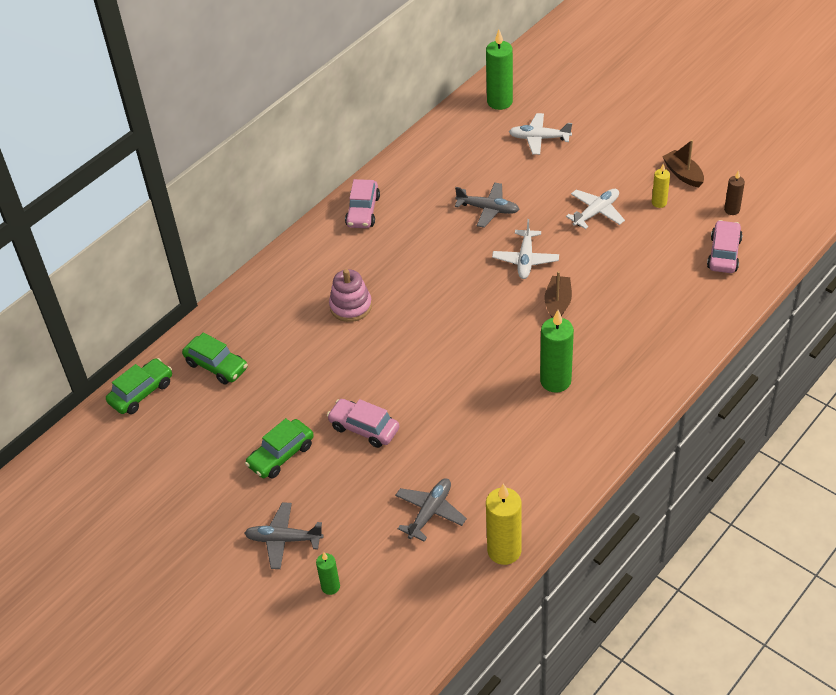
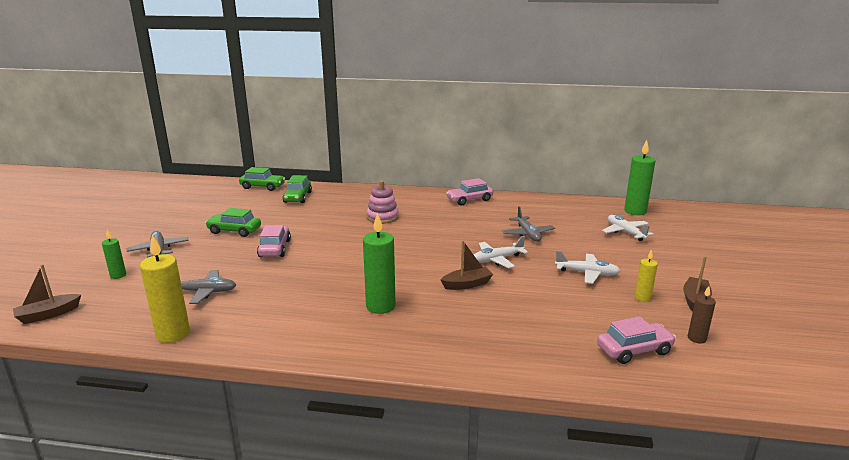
camera: 55 degrees right, 25 degrees down
(389, 656) = (48, 314): none -> brown boat

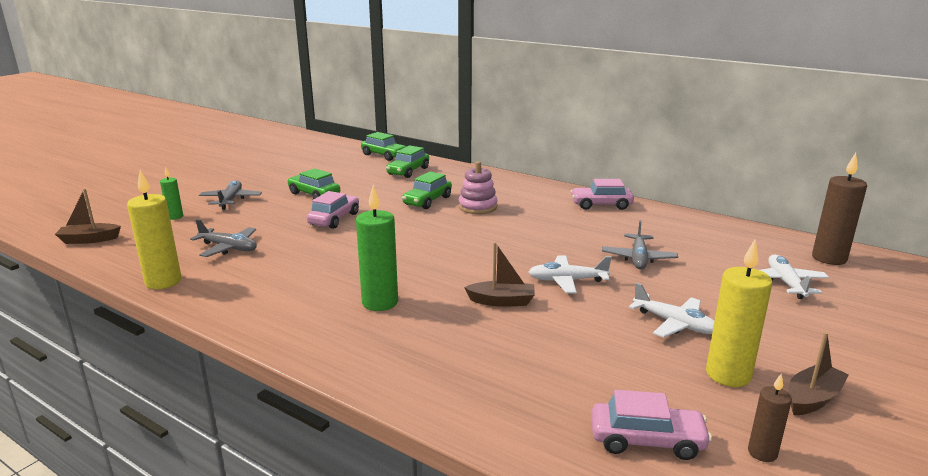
camera: 25 degrees right, 0 degrees up
(338, 219) = (427, 201): none -> green car
(635, 211) = (829, 258): green candle -> brown candle
(642, 298) = (728, 375): yellow candle -> yellow candle, size x1.82

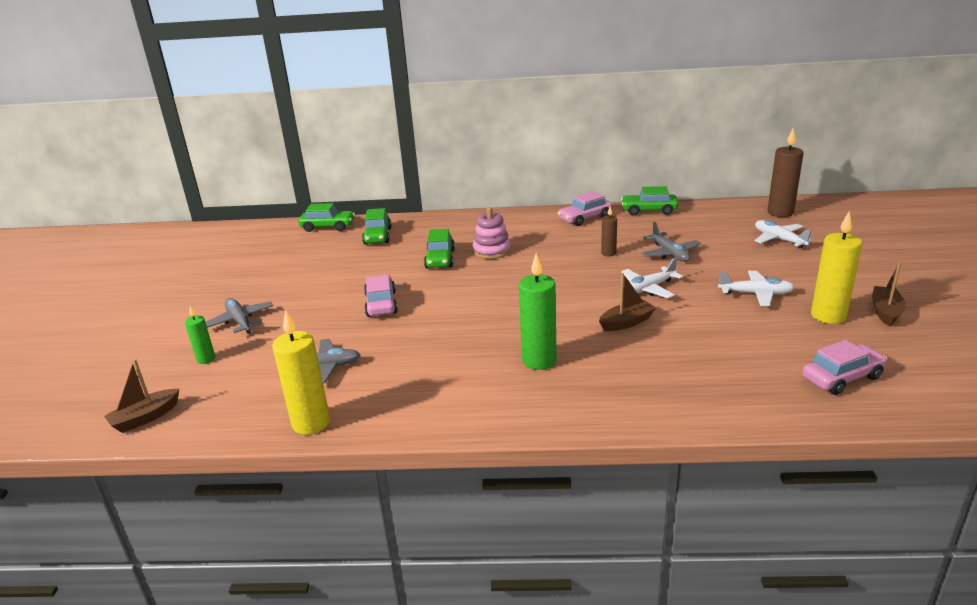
camera: 30 degrees left, 5 degrees up
(314, 194) = (321, 287): green car -> green car (649, 211)
(762, 453) = (903, 356): brown candle -> brown candle (608, 253)

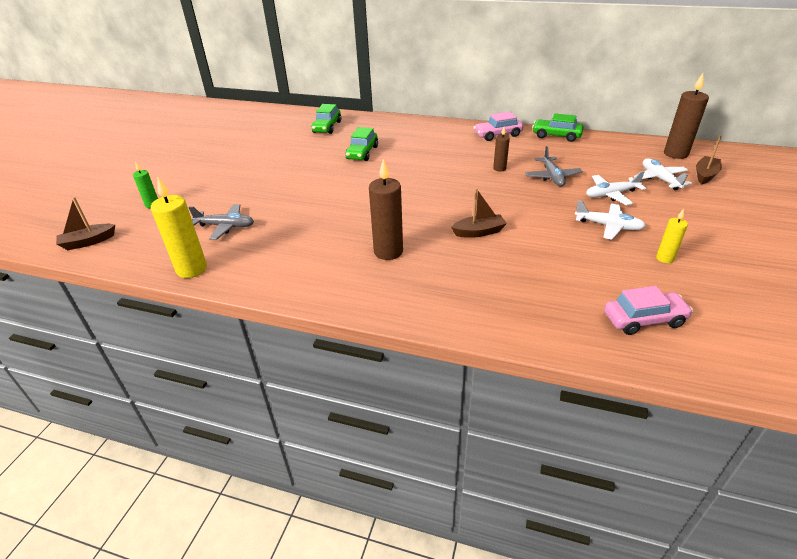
camera: 15 degrees right, 10 degrees up
(240, 321) = (191, 179): grey plane -> none
(328, 227) = (296, 114): green car -> none
(381, 304) = (297, 183): pink car -> none
(492, 251) = (406, 152): pink stacking toy -> none
(539, 360) = (388, 252): green candle -> brown candle
(647, 289) = (514, 205): white plane -> white plane (611, 194)
(828, 316) = (664, 258): yellow candle -> yellow candle, size x0.55
(885, 312) = (724, 264): brown boat -> brown boat (705, 175)

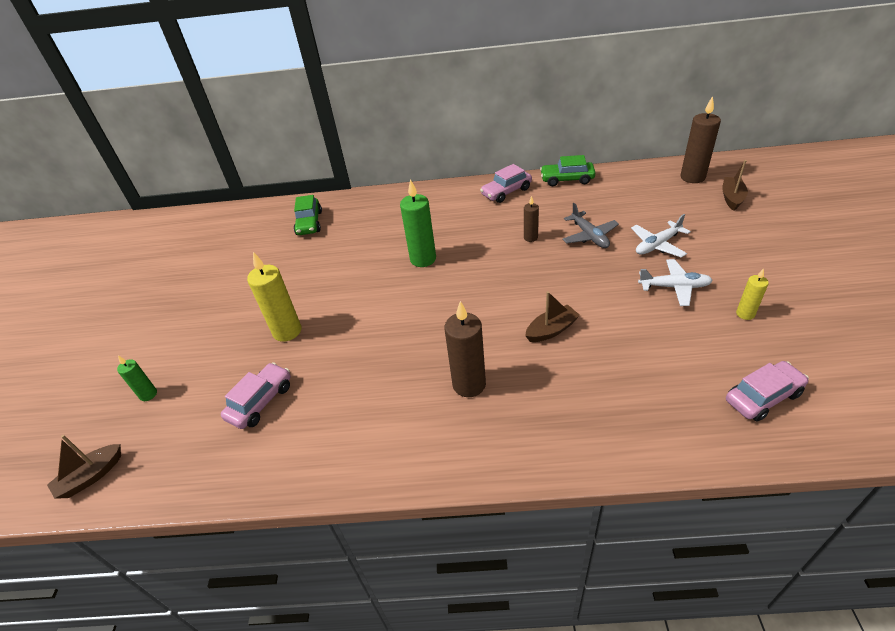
camera: 15 degrees left, 5 degrees up
(192, 269) = (251, 478): yellow candle -> yellow candle (287, 331)
(226, 226) = (260, 402): grey plane -> pink car
(362, 153) = (370, 251): green car -> none
(401, 165) = (423, 259): none -> green candle
(659, 179) = (693, 213): white plane -> none

